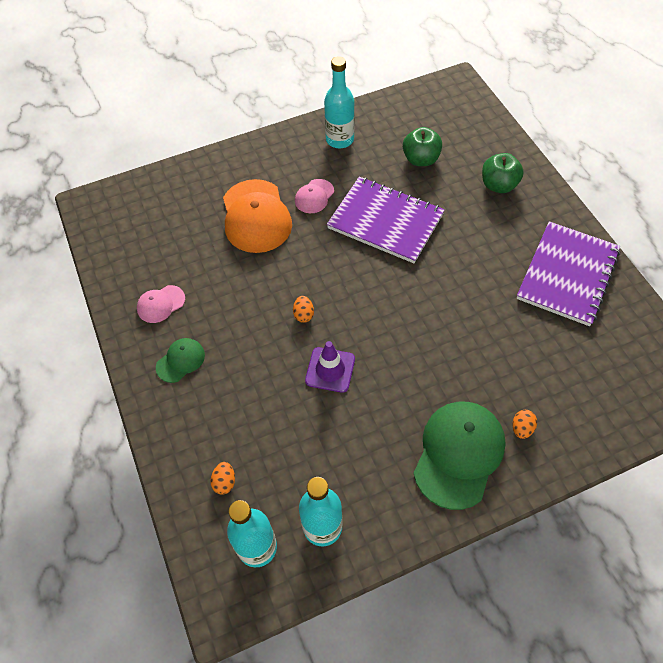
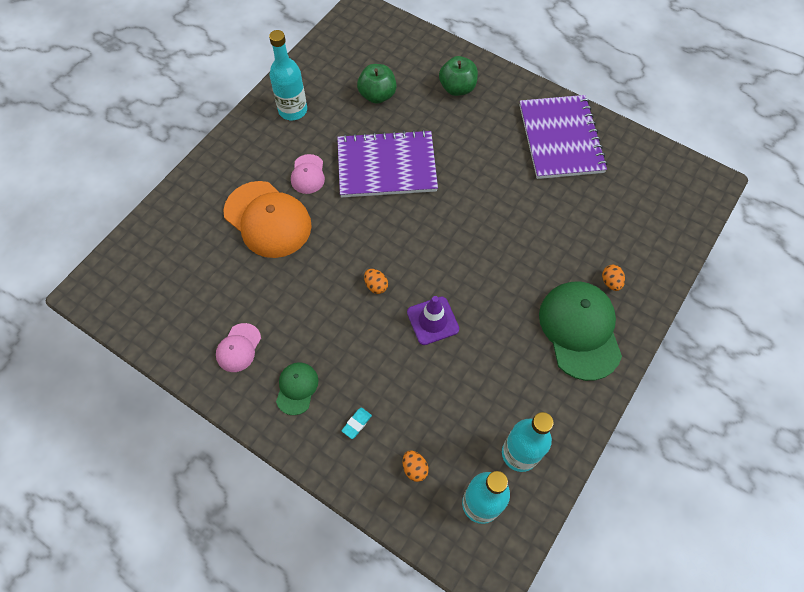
camera: 35 degrees left, 5 degrees up
(205, 417) = (356, 423): none -> turquoise eraser

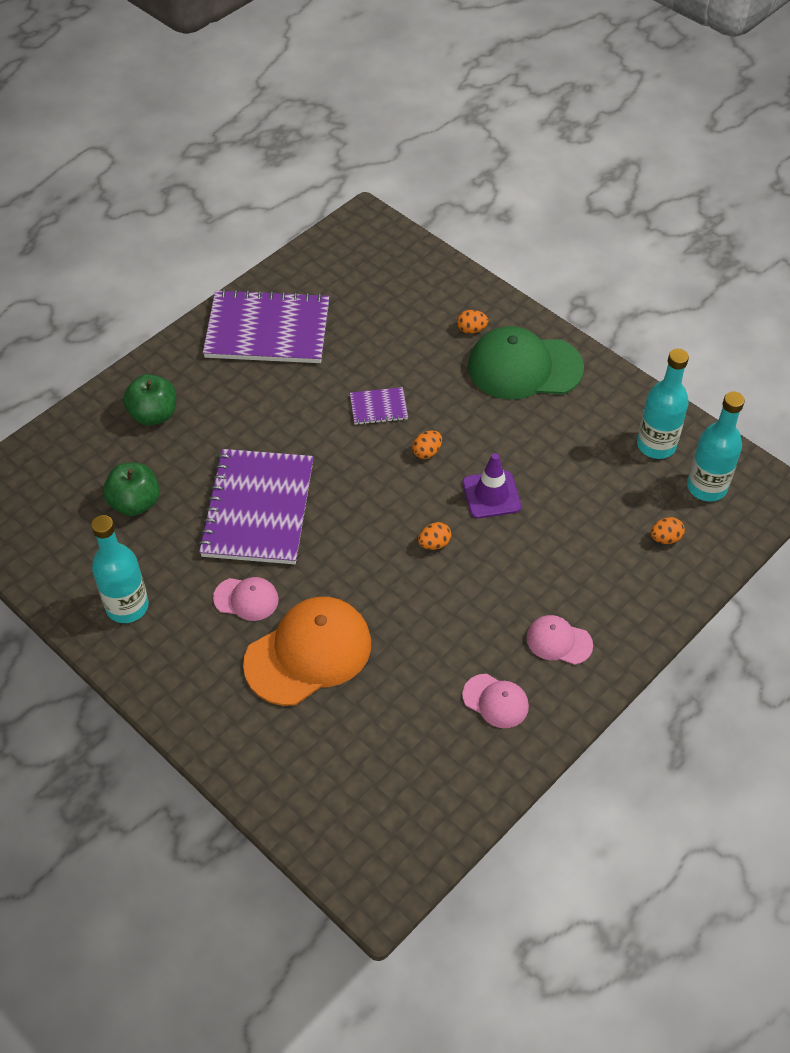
camera: 80 degrees left, 10 degrees down
(297, 388) = (558, 641): green cap -> pink cap
(356, 423) = (609, 585): turquoise eraser -> none
(465, 267) = (427, 452): none -> orange egg
(503, 226) = (378, 407): none -> purple notebook

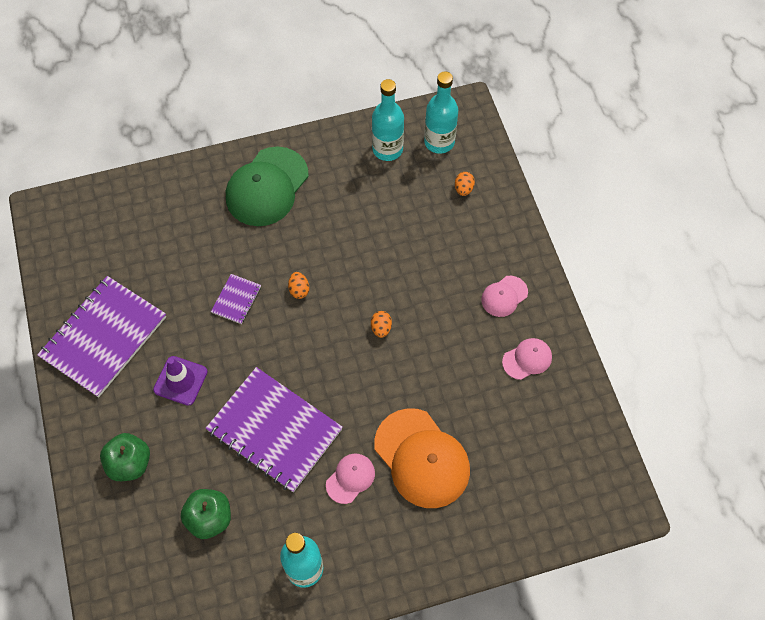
camera: 60 degrees left, 10 degrees up
(308, 653) = (422, 458): orange cap -> orange cap turned 150 degrees clockwise
(471, 329) = (208, 200): orange egg -> none
(491, 495) = (363, 270): purple traffic cone -> purple traffic cone (180, 380)

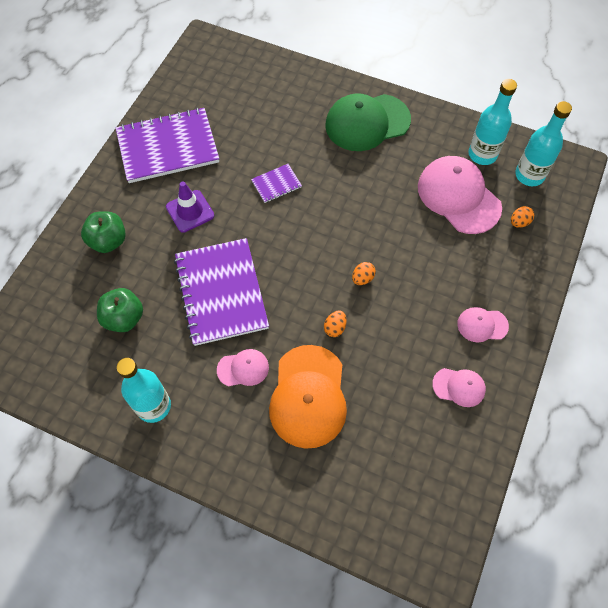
camera: 40 degrees right, 0 degrees up
(299, 290) = (326, 208): orange egg -> orange egg (335, 328)
(398, 200) = (458, 196): none -> pink cap

